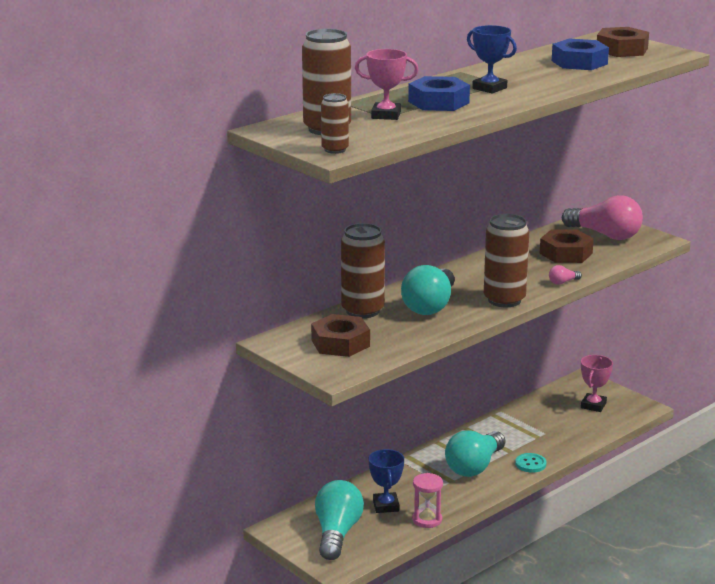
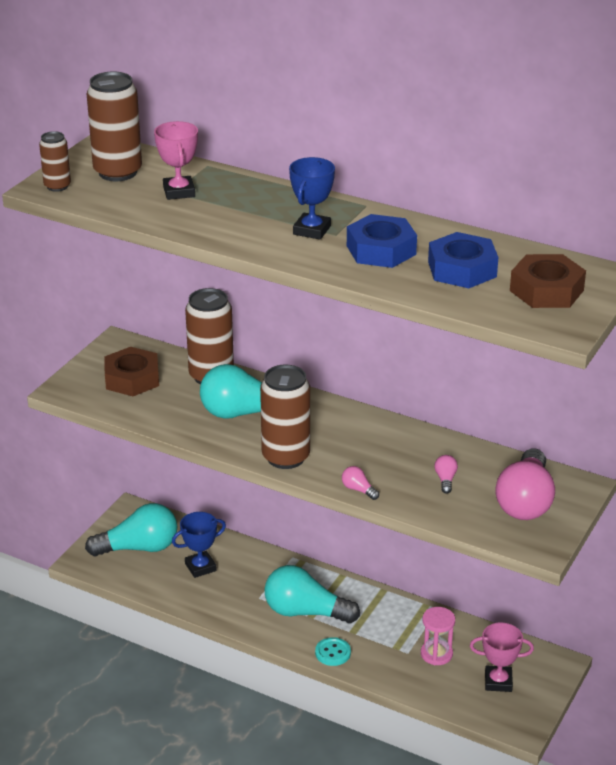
camera: 70 degrees right, 10 degrees up
(427, 520) = (187, 600): pink hourglass -> pink hourglass (436, 654)
(438, 102) = (240, 211): blue nut -> blue nut (381, 250)
(566, 253) = (445, 480): brown nut -> pink light bulb

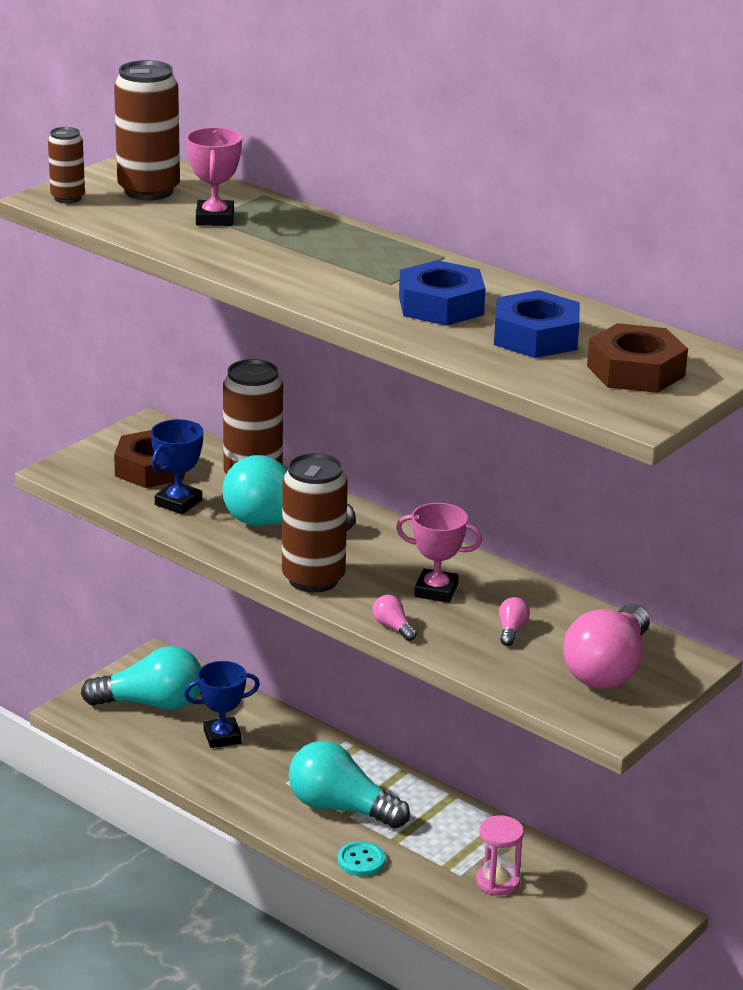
camera: 10 degrees right, 5 degrees down
(312, 230) = (362, 275): blue trophy -> blue trophy (178, 503)
(498, 682) = (570, 927): pink trophy -> pink trophy (436, 590)

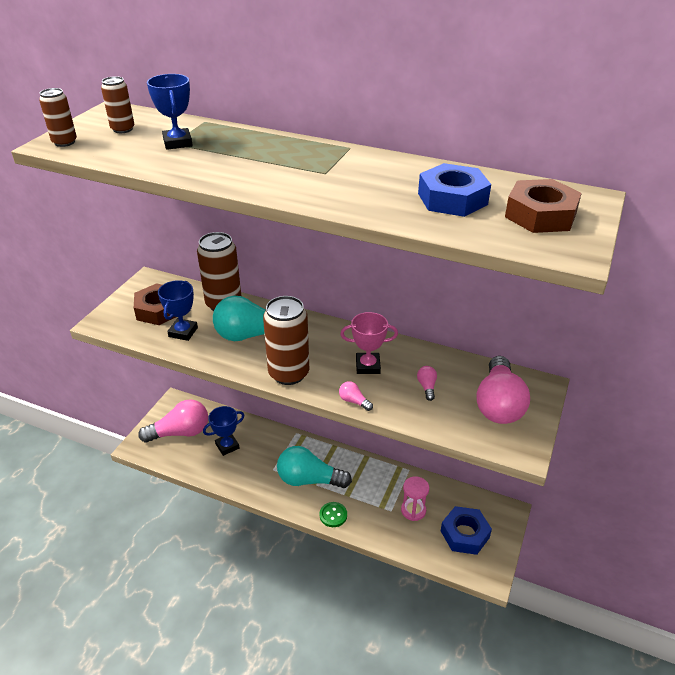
camera: 15 degrees left, 10 degrees up
(149, 191) = (123, 129): brown can -> brown can, size x0.55
(151, 703) = (180, 432): turquoise light bulb -> pink light bulb
(215, 218) = (177, 143): pink trophy -> blue trophy
(361, 860) = (333, 515): turquoise button -> green button
(441, 305) = (371, 185): blue nut -> blue nut (464, 534)

